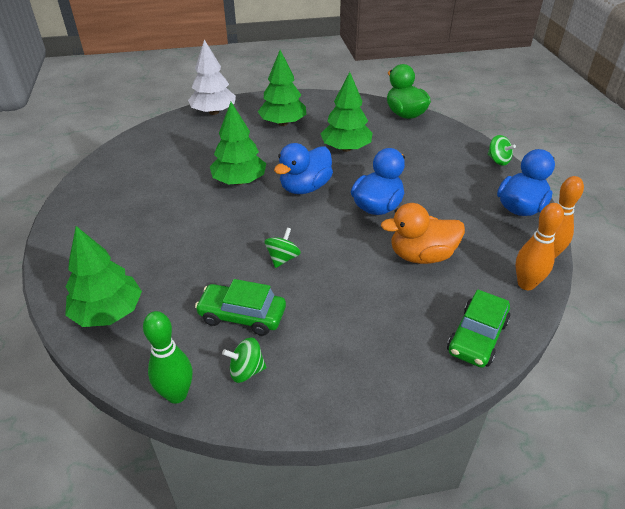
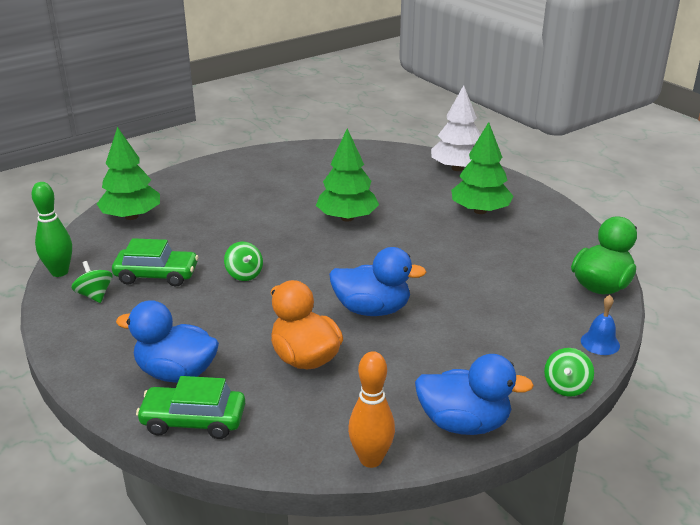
camera: 65 degrees right, 10 degrees down
(242, 316) = (157, 275): green car -> green car turned 105 degrees clockwise
(282, 258) = (244, 274): green spinning top -> green spinning top turned 60 degrees clockwise
(305, 187) = (368, 256): blue duck -> blue duck (176, 373)
(346, 148) = (470, 262): green tree -> none
(461, 135) = (600, 343): none -> blue bell
(526, 284) = (303, 447): orange bowling pin -> none

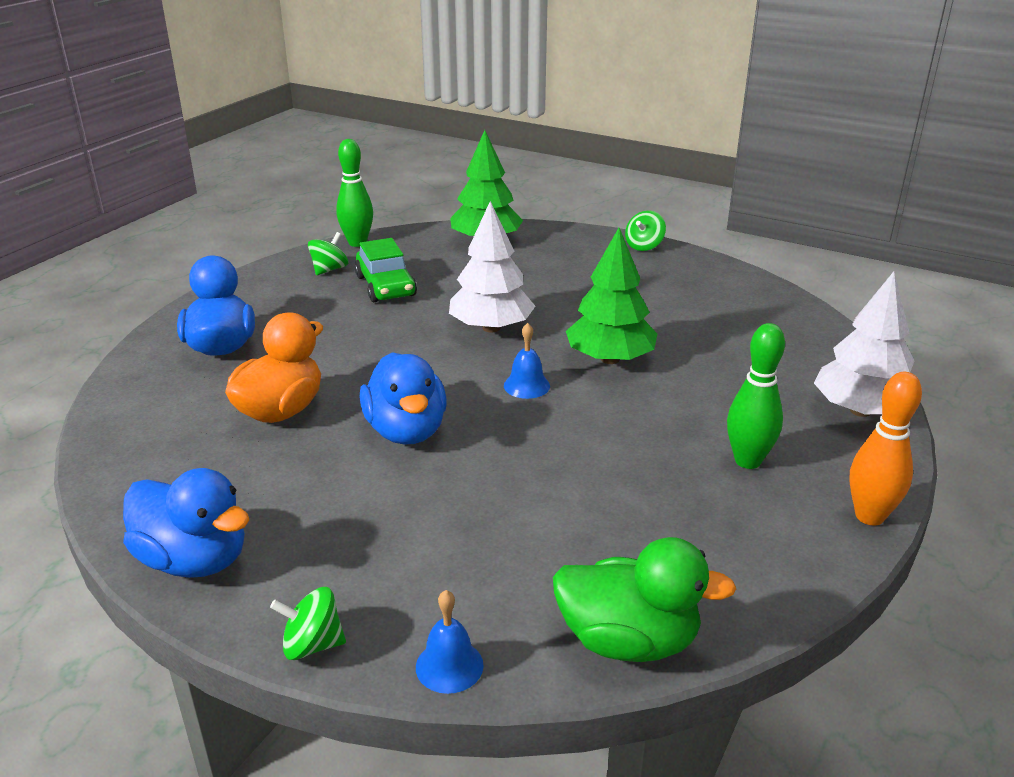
camera: 65 degrees right, 0 degrees up
(193, 420) = (148, 378): green car -> none
(244, 274) = (423, 330): green spinning top -> green spinning top (644, 246)
(268, 247) = (491, 328): none -> white tree
(354, 253) = (526, 385): none -> blue bell
(371, 459) = (109, 502): orange bowling pin -> orange bowling pin (869, 516)
(464, 423) = (194, 560): blue duck -> blue duck turned 45 degrees counterclockwise
(480, 211) = (747, 461): green tree -> green bowling pin

